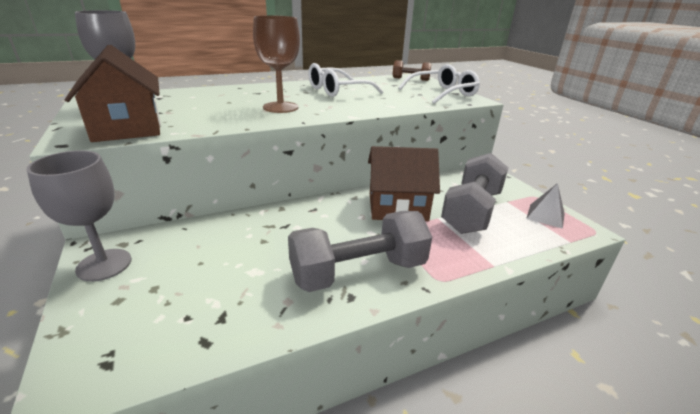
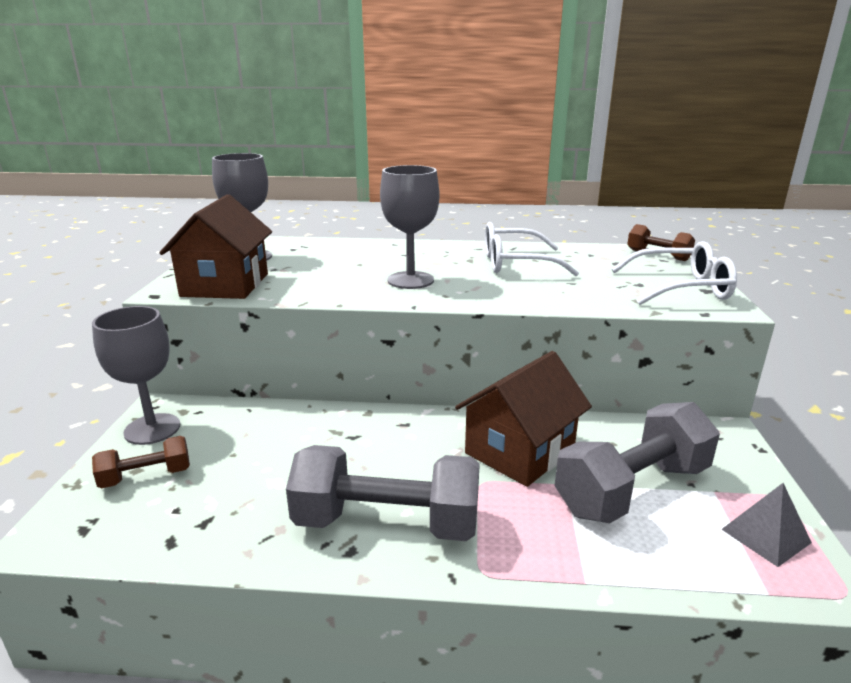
camera: 30 degrees right, 5 degrees down
(133, 302) = (146, 476): none -> brown dumbbell
(280, 107) = (410, 280): brown goblet -> grey goblet
(397, 207) = (519, 451): brown house -> brown house turned 75 degrees counterclockwise

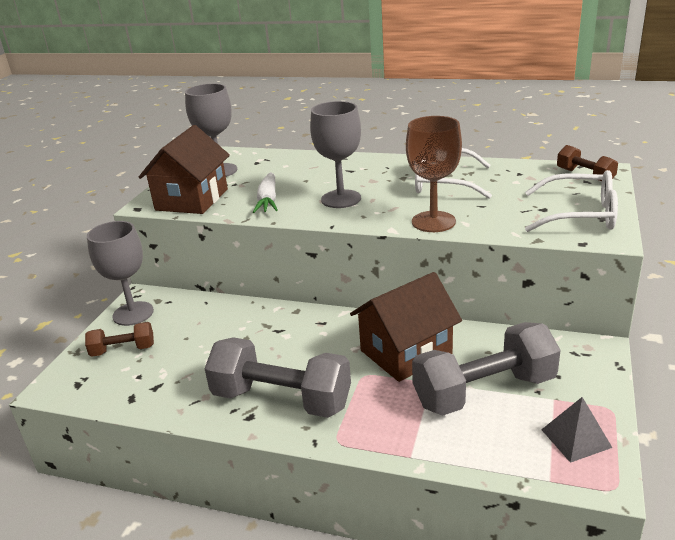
camera: 15 degrees right, 5 degrees up
(323, 283) = (268, 200): none -> white carrot
(530, 298) = (433, 222): none -> brown goblet

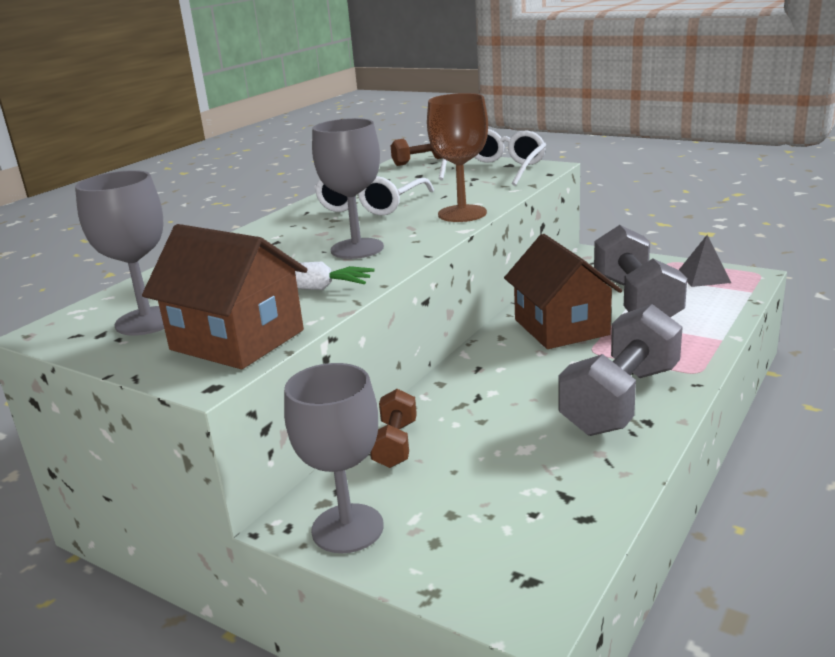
camera: 75 degrees left, 5 degrees down
(123, 350) = (454, 534): brown dumbbell -> brown dumbbell (395, 444)

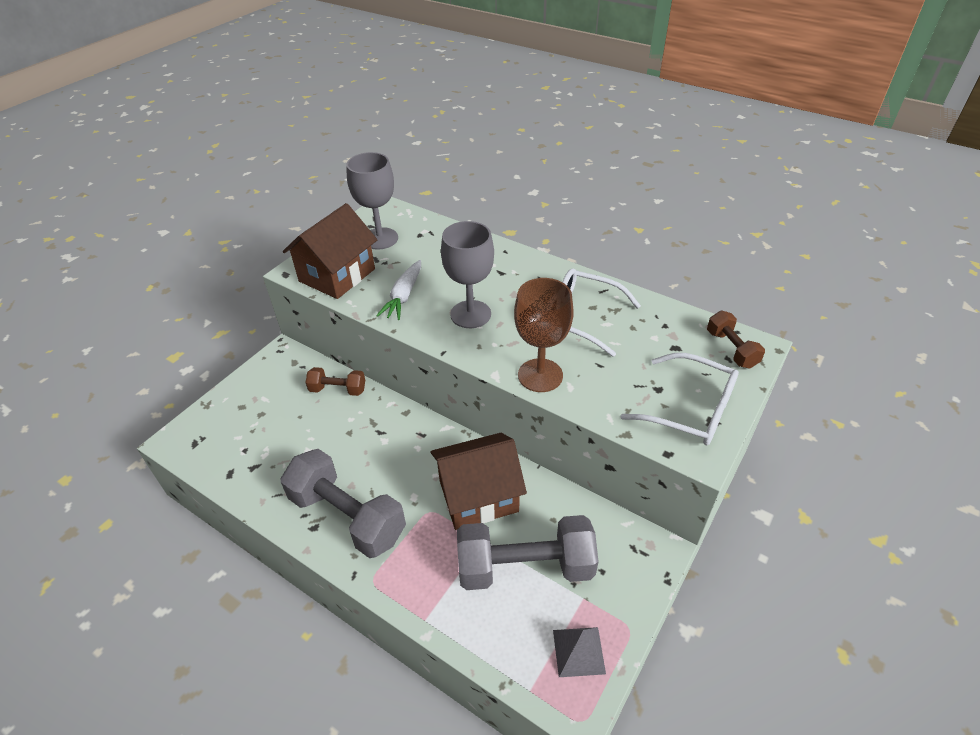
camera: 90 degrees right, 20 degrees up
(347, 528) = (268, 372): grey goblet -> none

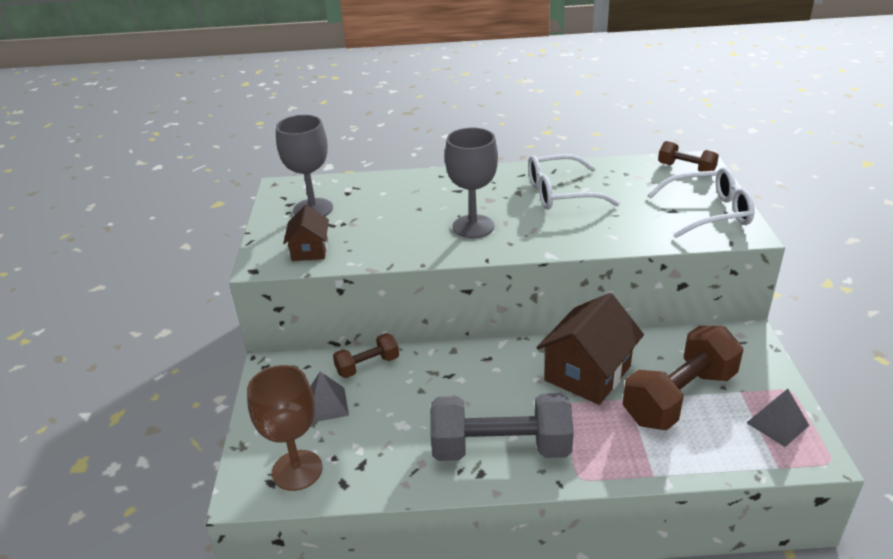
camera: 35 degrees left, 10 degrees down
(282, 405) = (326, 405): none -> grey pyramid
(337, 275) = (310, 250): brown house -> brown house, size x0.56
(403, 296) = (397, 239): white carrot -> none
(525, 567) = (679, 397): grey dumbbell -> brown dumbbell
(540, 375) = (583, 240): brown goblet -> brown goblet (297, 470)

